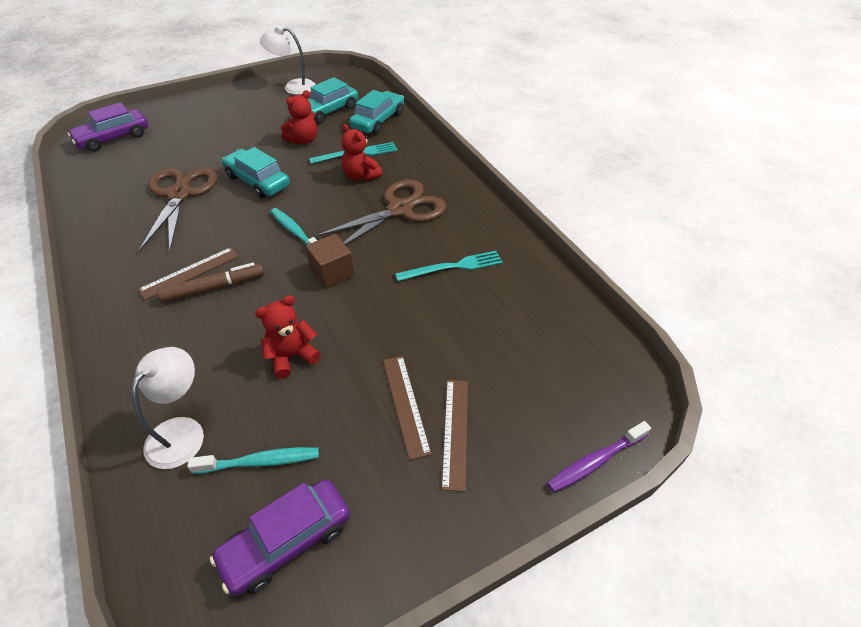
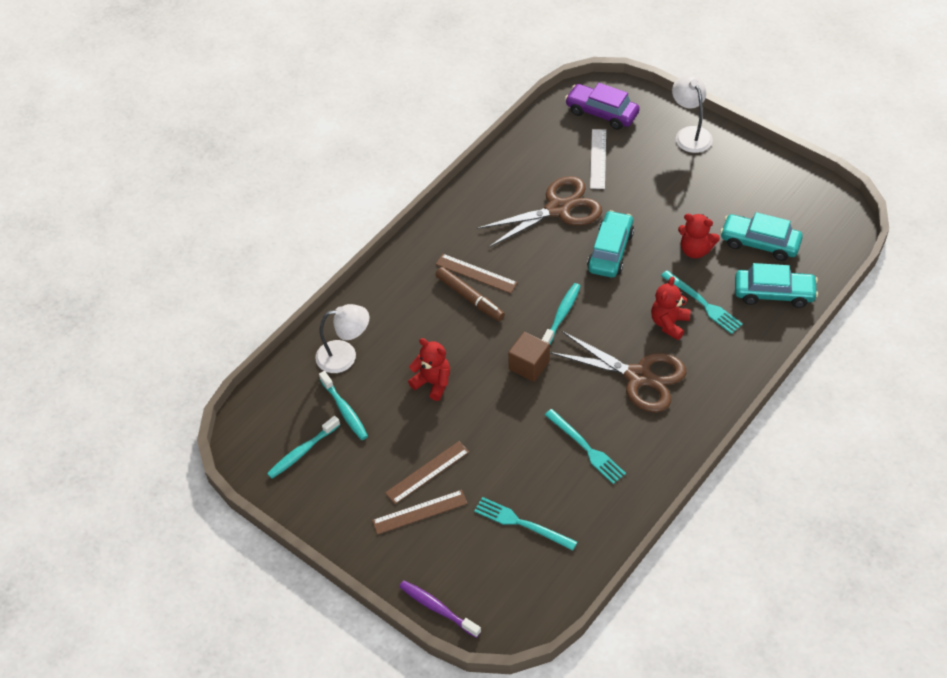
camera: 70 degrees right, 5 degrees up
(156, 155) = (598, 159): none -> white ruler
(286, 541) = (302, 452): purple car -> turquoise toothbrush
(293, 87) = (785, 190): white lamp -> white lamp (690, 134)
(514, 344) = (521, 523): none -> turquoise fork

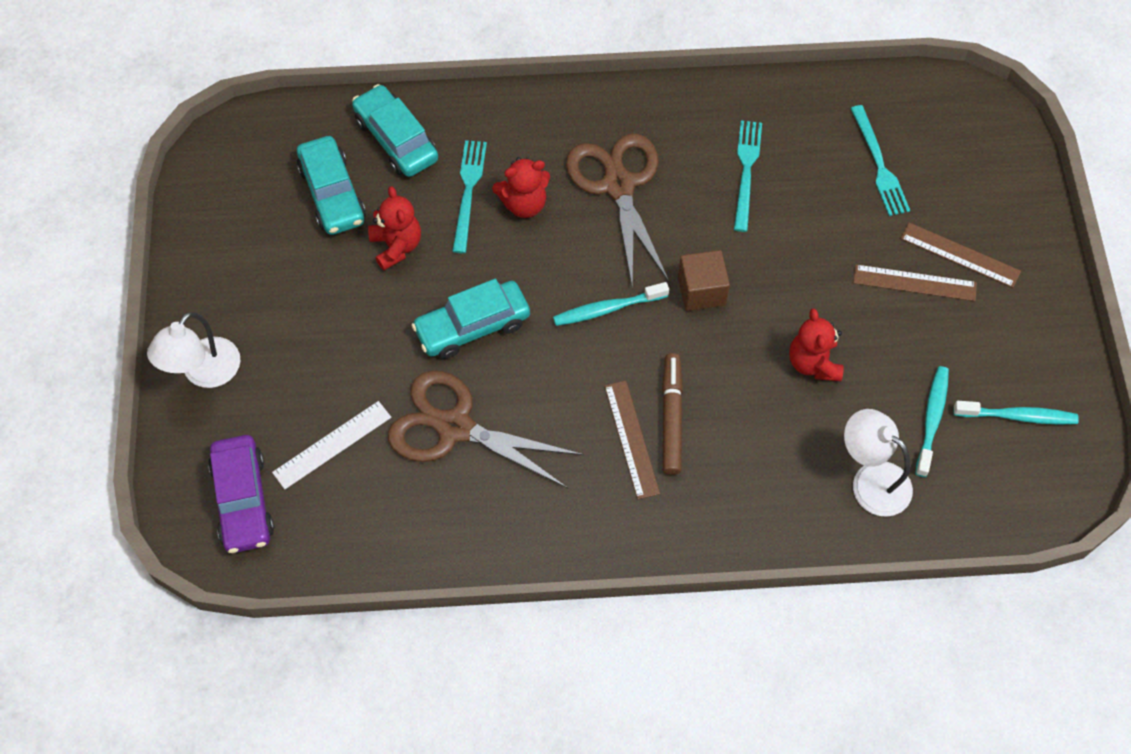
camera: 135 degrees left, 10 degrees up
(437, 608) = (1028, 166): purple toothbrush -> none

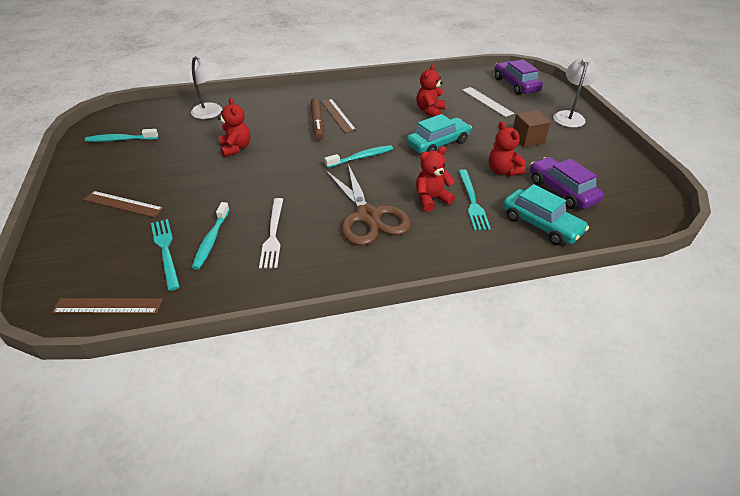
camera: 170 degrees right, 20 degrees down
(332, 194) = (562, 191): turquoise car -> purple car
(332, 445) = (487, 101): white ruler -> white ruler turned 75 degrees counterclockwise
(454, 427) = (430, 111): brown scissors -> red teddy bear
(701, 291) = (304, 170): brown cube -> brown cube (527, 139)
(746, 171) = (273, 235): turquoise fork -> white fork
(914, 283) = (161, 187): brown ruler -> brown ruler (108, 306)
(932, 419) = (171, 135): turquoise toothbrush -> turquoise toothbrush (211, 240)

